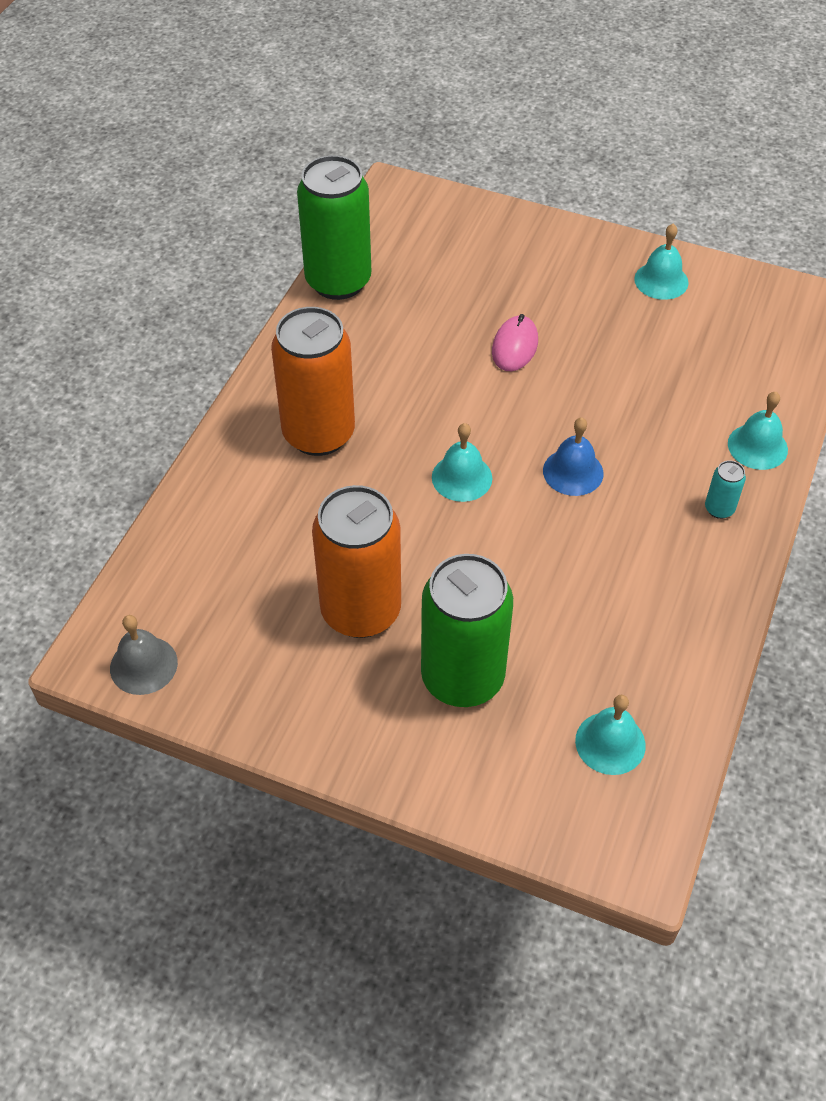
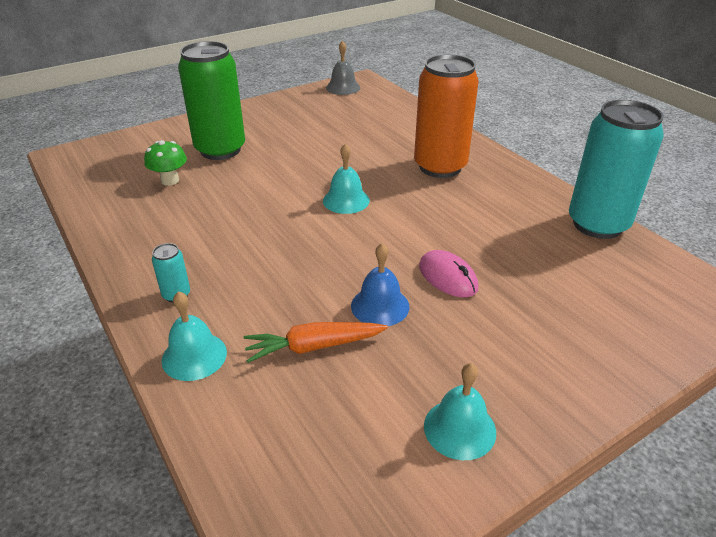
camera: 125 degrees right, 15 degrees down
(338, 281) = (597, 224): green can -> turquoise can
(361, 611) = (298, 139): orange can -> none
(573, 472) = (295, 245): blue bell -> blue bell (380, 306)
(575, 672) = (170, 180): none -> green mushroom
(610, 743) = (121, 173): turquoise bell -> none
(674, 384) = (313, 347): none -> orange carrot

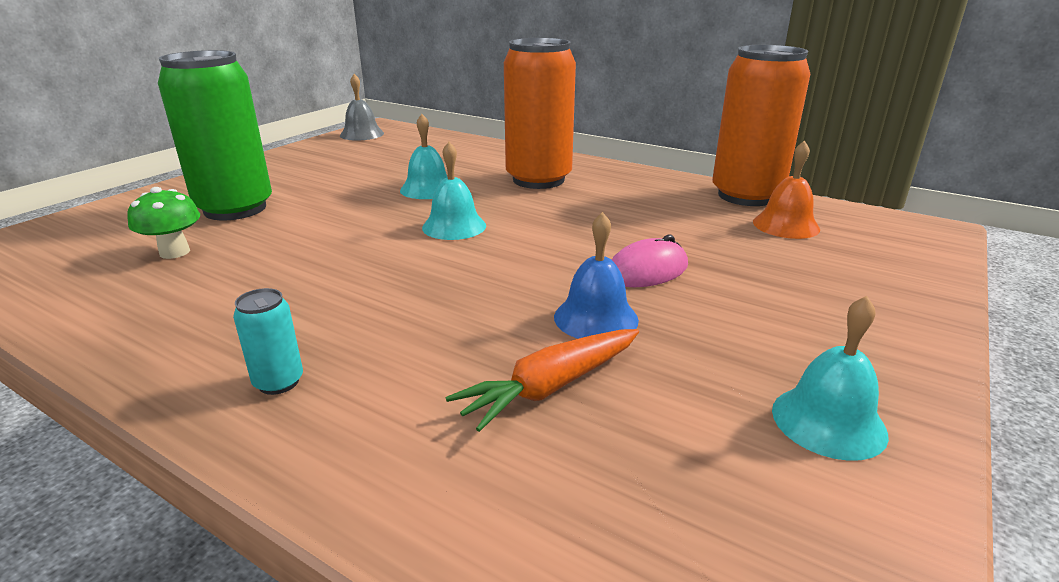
camera: 25 degrees left, 10 degrees down
(194, 356) = (370, 456): turquoise bell -> turquoise bell (428, 189)
(447, 277) = (647, 271): pink mouse -> pink mouse turned 60 degrees counterclockwise
(597, 224) = (746, 196): turquoise can -> orange can
(600, 264) = (786, 225): none -> orange bell

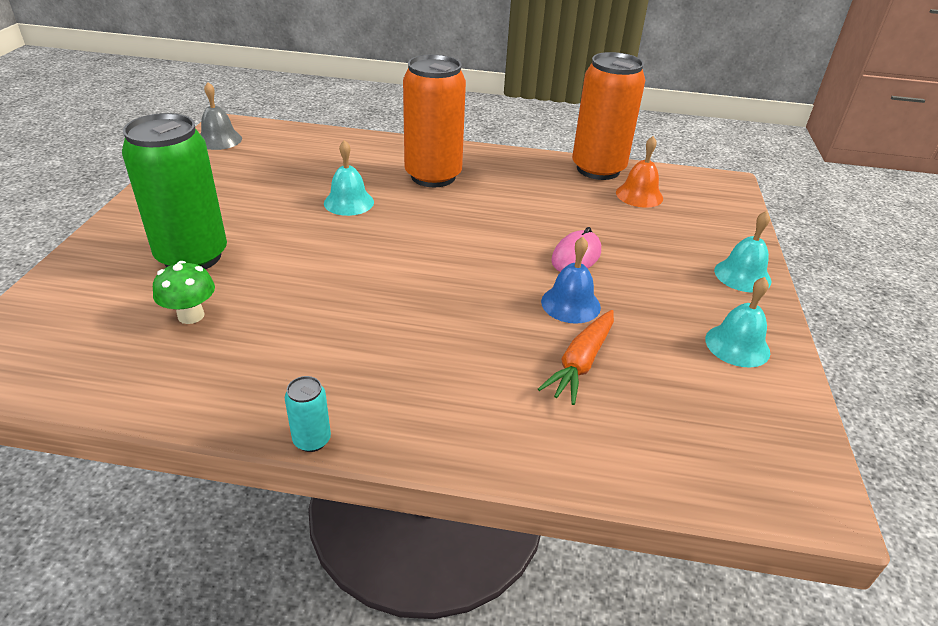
camera: 25 degrees left, 10 degrees up
(279, 382) = (406, 406): turquoise can -> turquoise can (312, 440)
(454, 226) = (406, 240): turquoise bell -> turquoise bell (742, 275)

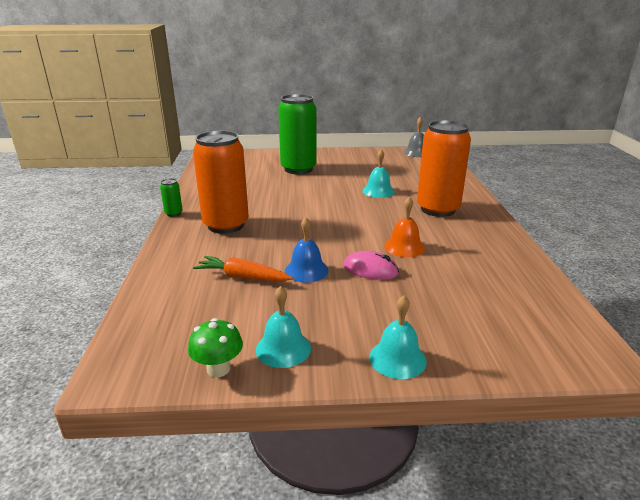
camera: 80 degrees right, 10 degrees down
(191, 315) = (253, 177): green mushroom -> green mushroom (218, 369)
(312, 440) = (173, 213): turquoise can -> green can
(598, 169) = (531, 273): orange can -> orange can (226, 225)
(639, 195) = (503, 297): orange bell -> orange bell (404, 247)

